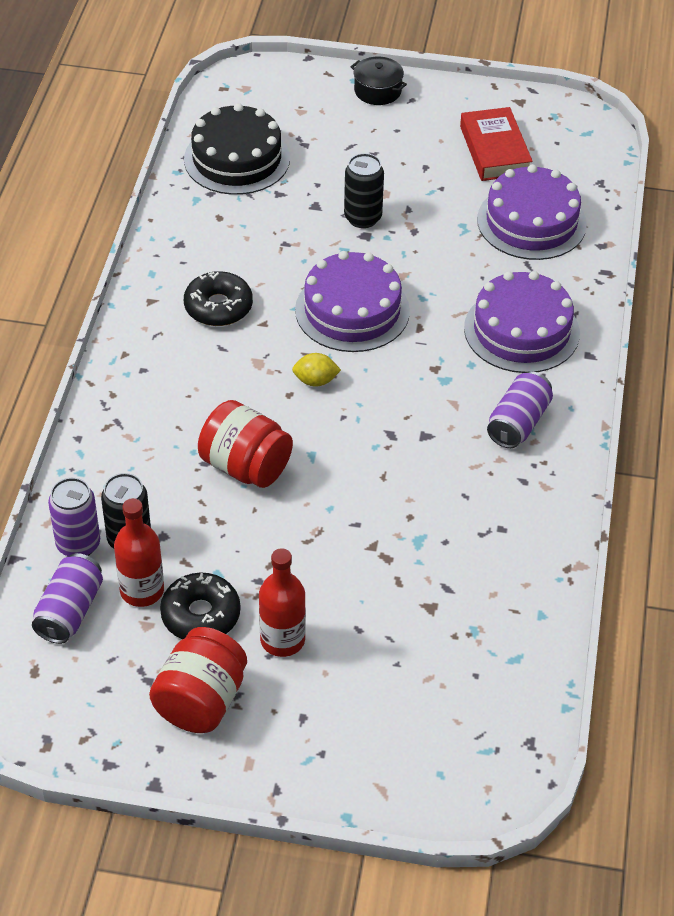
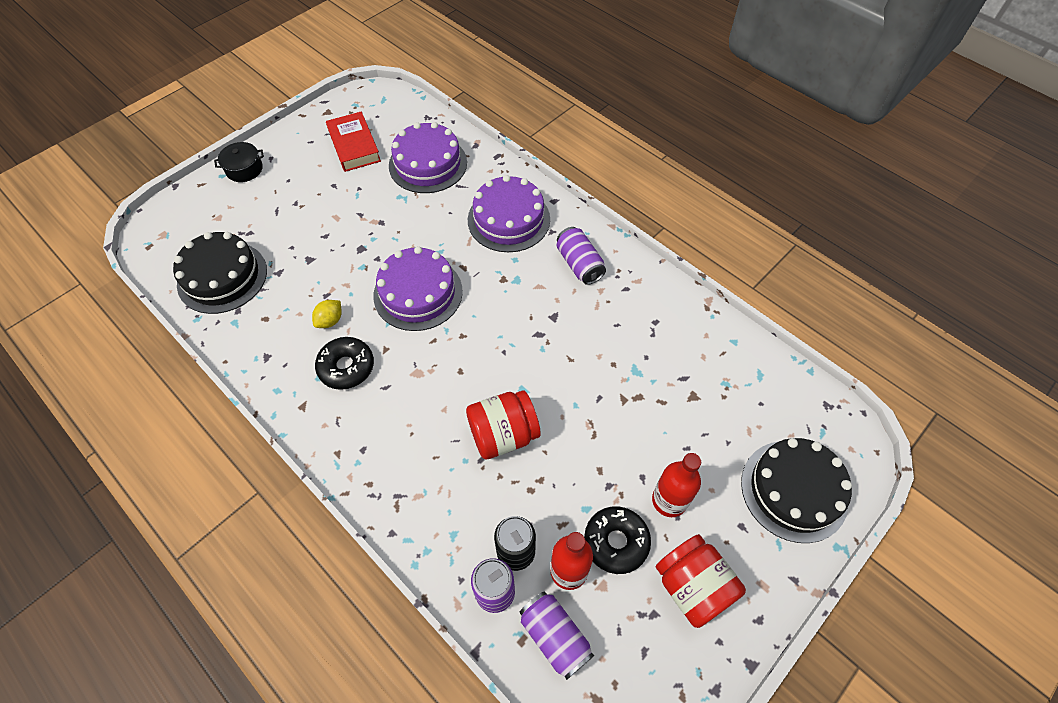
camera: 55 degrees left, 10 degrees up
(315, 381) = (461, 349): yellow lemon -> yellow lemon (330, 321)
(363, 218) = (344, 241): black can -> none
(385, 749) = (794, 490): none -> black cake
(494, 150) = (354, 146): red book -> red book turned 45 degrees clockwise

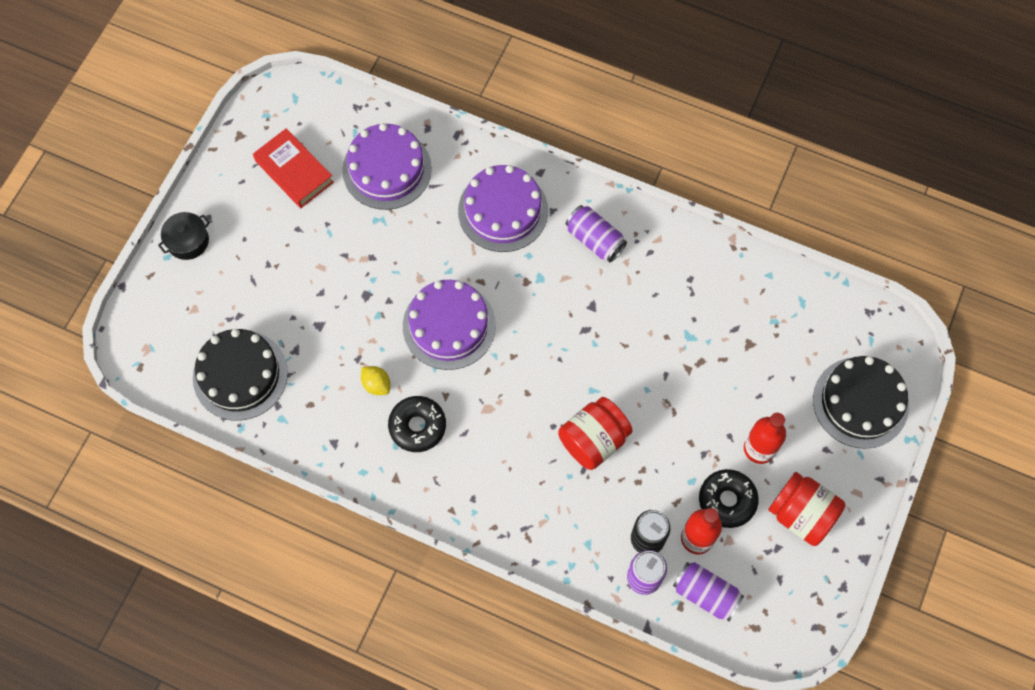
camera: 20 degrees left, 10 degrees up
(330, 321) = (376, 384): yellow lemon -> yellow lemon turned 60 degrees counterclockwise

